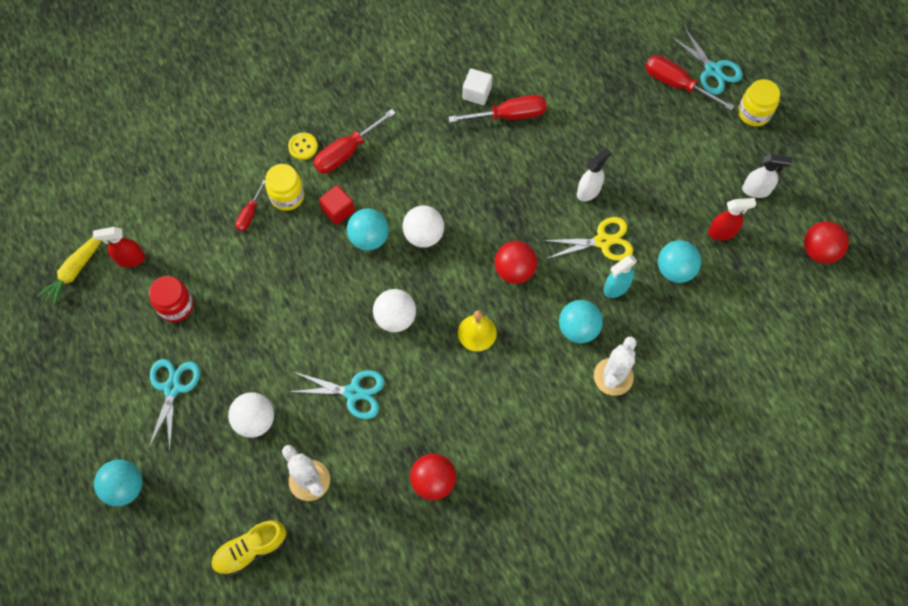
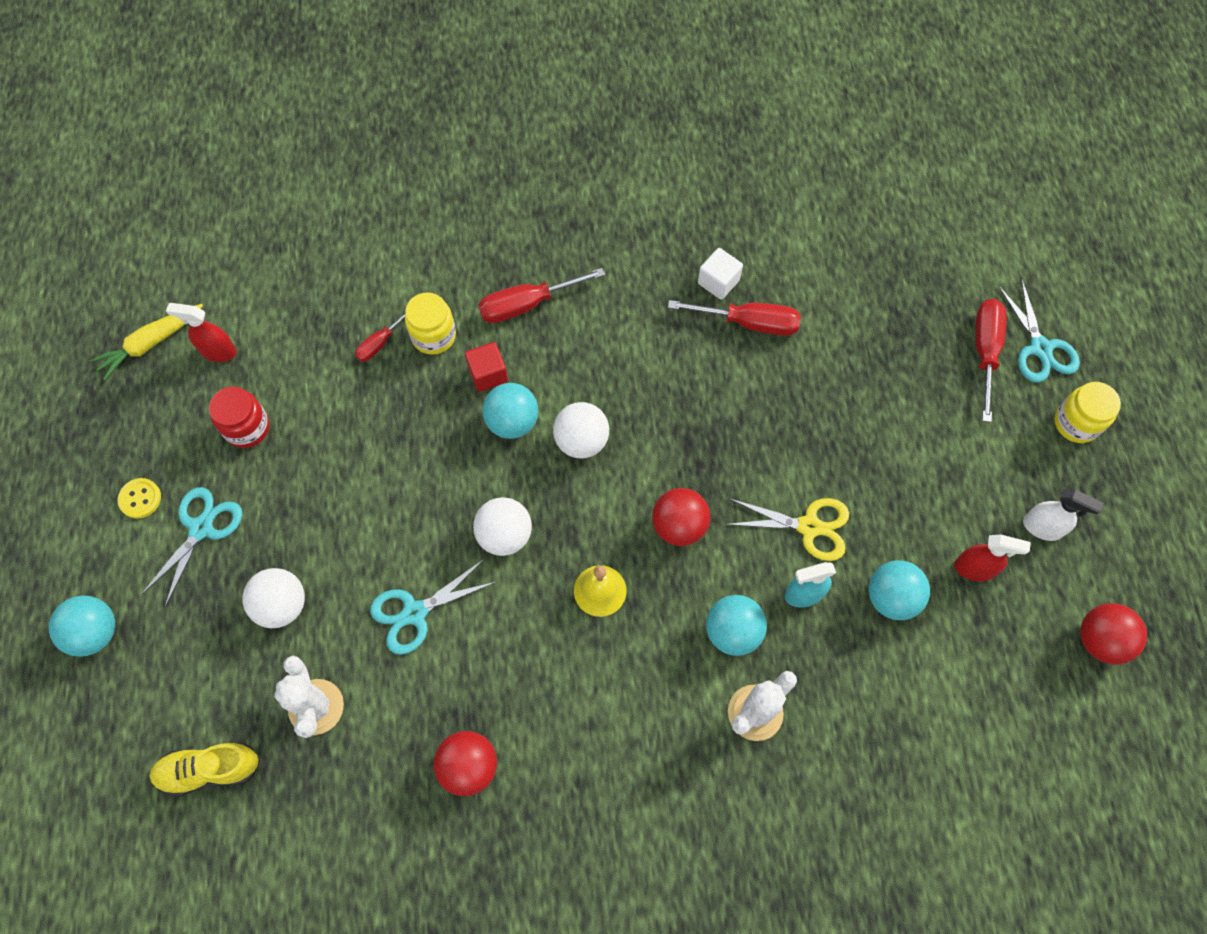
camera: 20 degrees right, 0 degrees up
(303, 147) = (477, 281): yellow button -> yellow button (140, 499)
(353, 392) = (415, 613): turquoise scissors -> turquoise scissors turned 120 degrees clockwise
(589, 191) = (815, 454): white spray bottle -> none
(677, 84) = (985, 352): red screwdriver -> red screwdriver turned 45 degrees clockwise

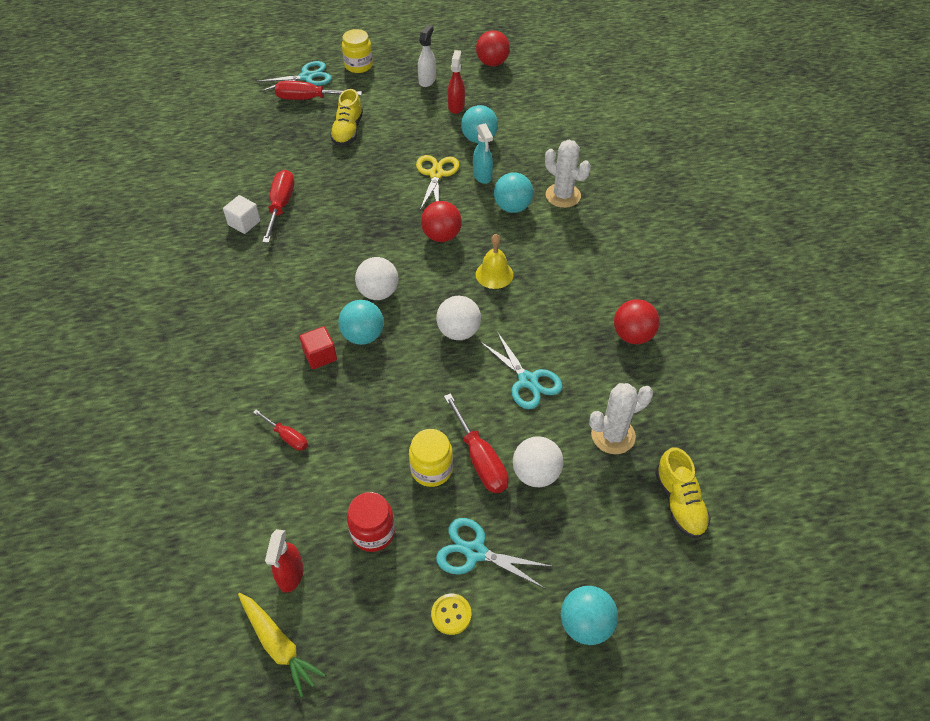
camera: 95 degrees left, 15 degrees down
(433, 336) = (282, 398): yellow jar -> yellow jar (431, 469)
(528, 304) = (255, 335): red screwdriver -> red screwdriver (480, 458)
(908, 406) = (348, 131): none -> yellow shoe

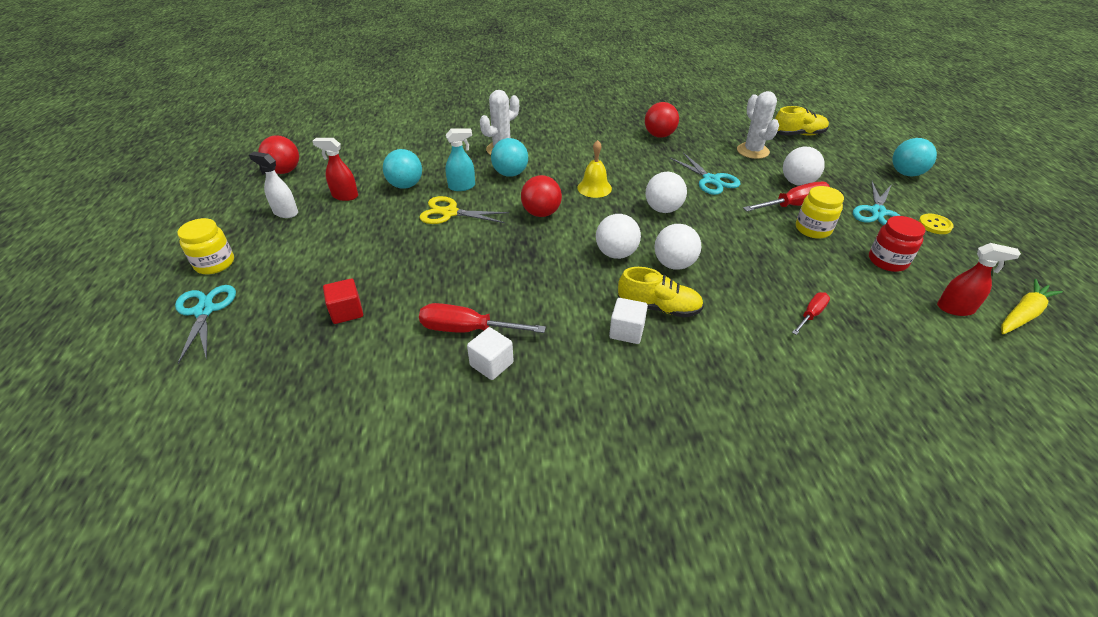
camera: 85 degrees left, 10 degrees down
(273, 299) = (626, 331): none -> white cube
(309, 99) = (257, 308): red screwdriver -> none
(320, 356) = (704, 293): red cube -> red cube (347, 312)
(348, 131) = (346, 273): yellow shoe -> yellow shoe (658, 308)
(363, 336) = (674, 264): turquoise ball -> white ball
(527, 381) = (711, 180): turquoise scissors -> turquoise scissors turned 90 degrees clockwise

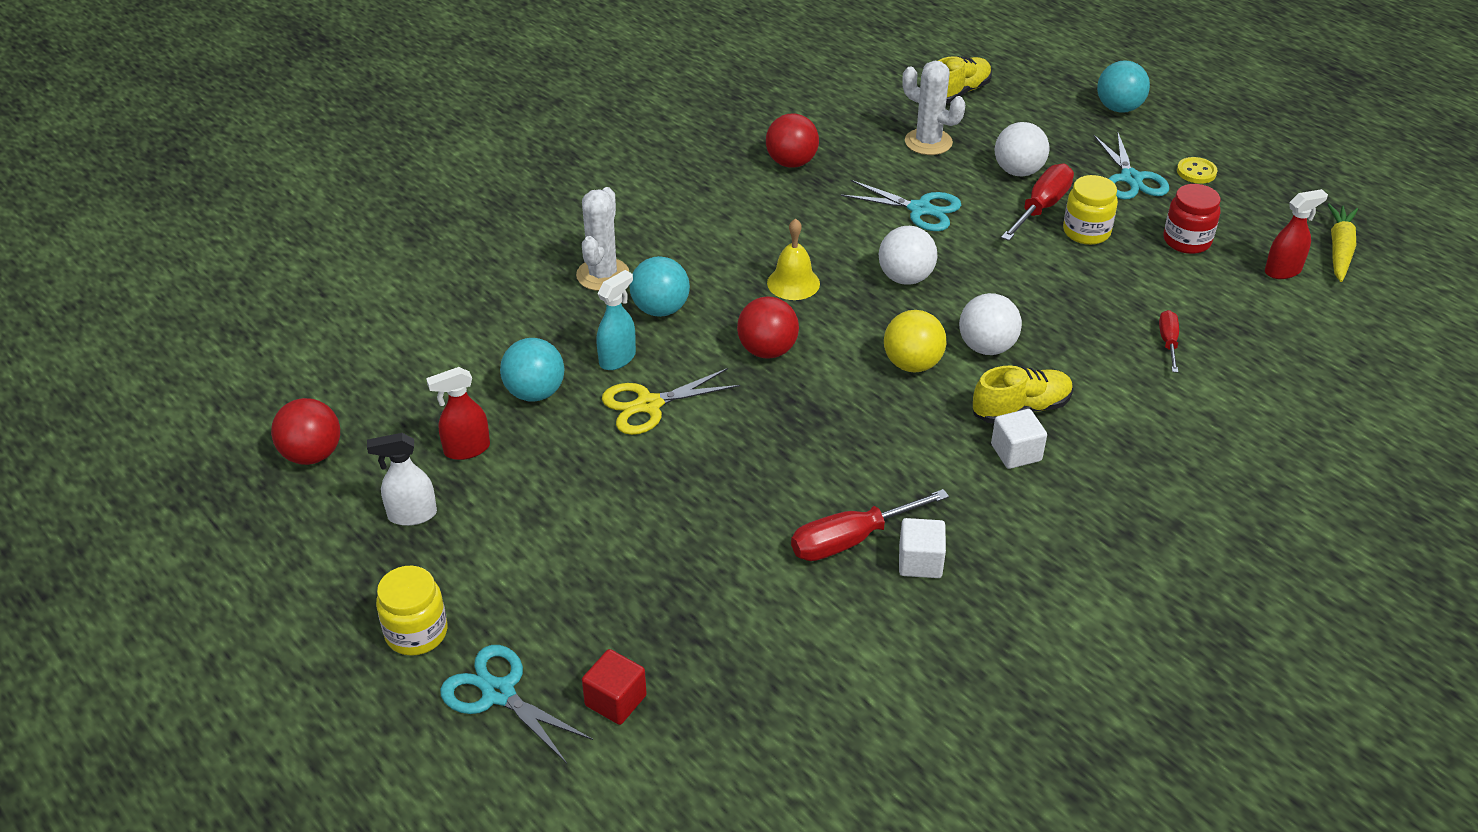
camera: 35 degrees left, 0 degrees up
(347, 312) = (685, 595): red cube -> red cube (615, 700)
(616, 253) = (912, 364): white ball -> yellow ball

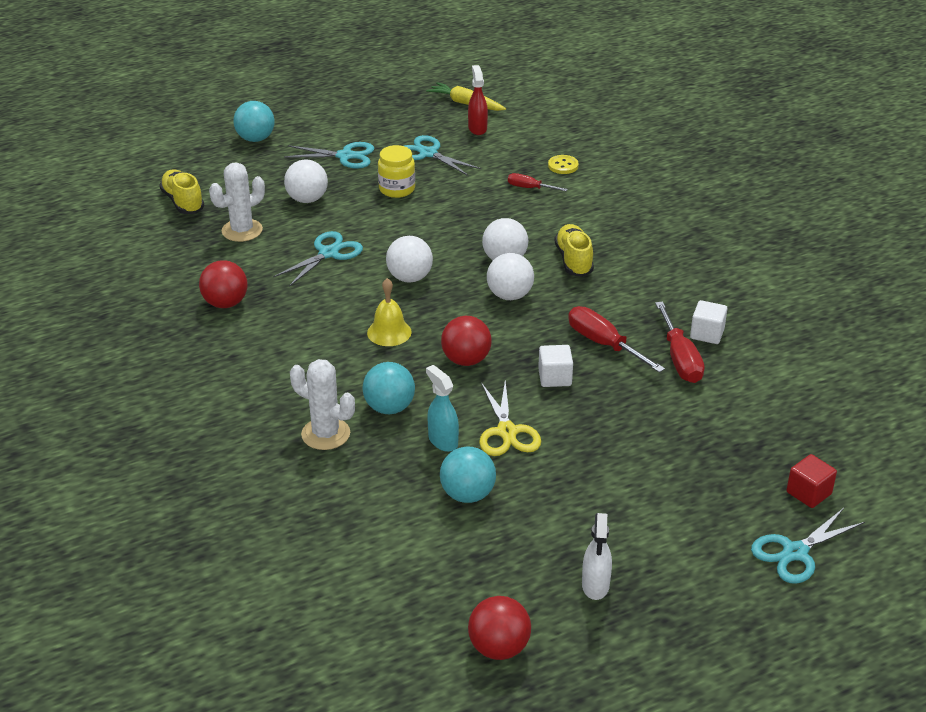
camera: 75 degrees left, 5 degrees down
(416, 633) = (728, 593): yellow jar -> none
(466, 449) = (525, 544): red spray bottle -> none
(912, 364) = (509, 295): yellow ball -> white ball
(1016, 452) = (616, 272): white cube -> white cube (554, 377)
(1041, 208) = (358, 200): red screwdriver -> red screwdriver (604, 344)
(1187, 241) = (428, 153): red jar -> turquoise scissors
(1196, 172) = (353, 129): yellow button -> yellow button (563, 166)

